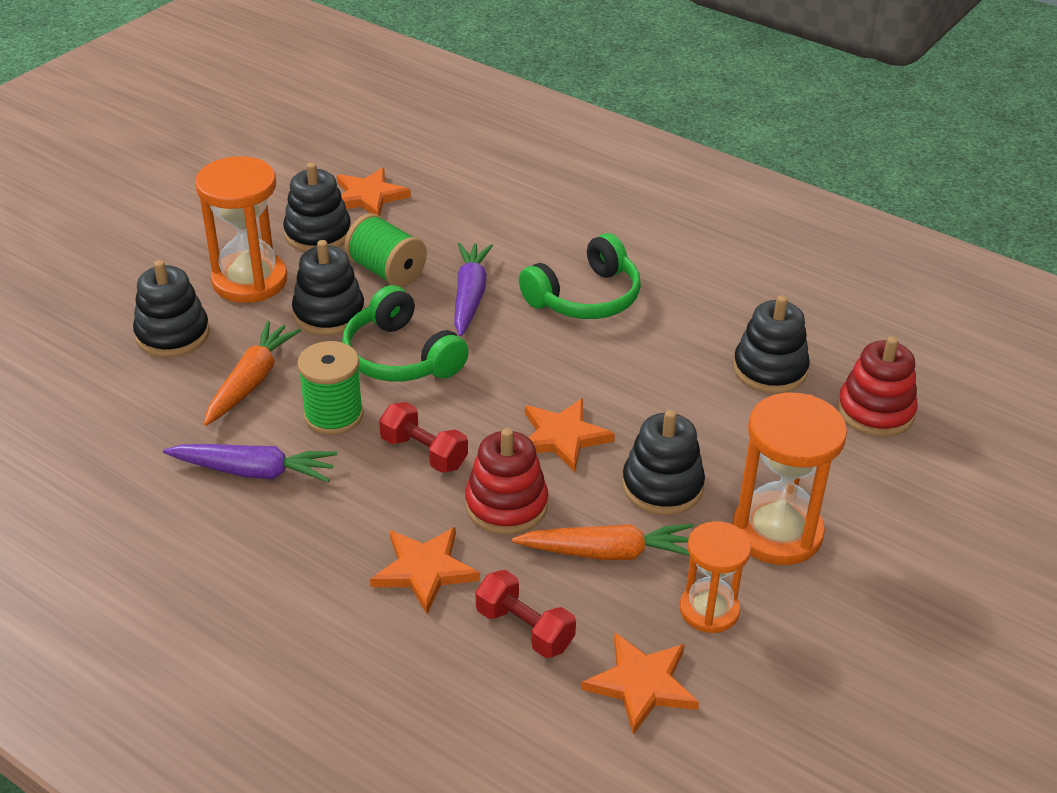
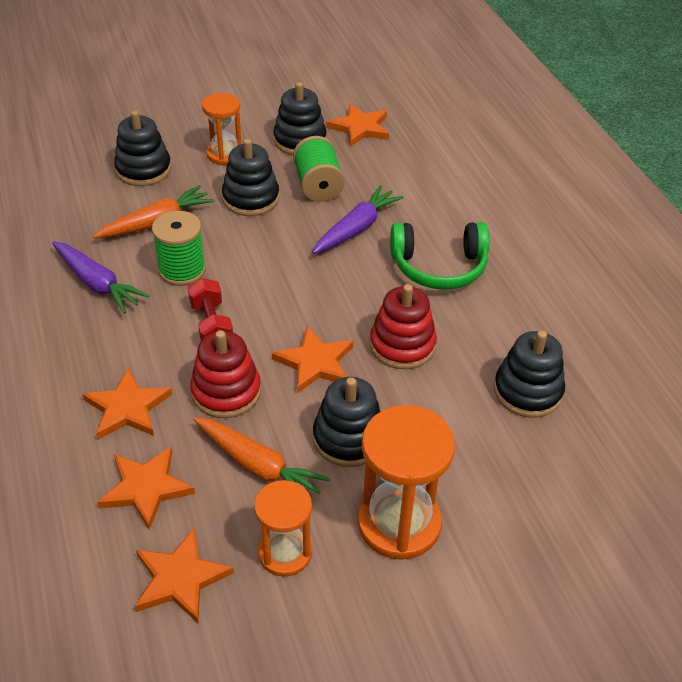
camera: 35 degrees right, 5 degrees up
(249, 281) = (225, 154): orange hourglass -> orange hourglass, size x0.63
(400, 357) = (265, 250): green headphones -> none
(524, 629) = (146, 488): red dumbbell -> orange star
(875, 411) = (583, 471): red stacking toy -> red stacking toy (402, 345)

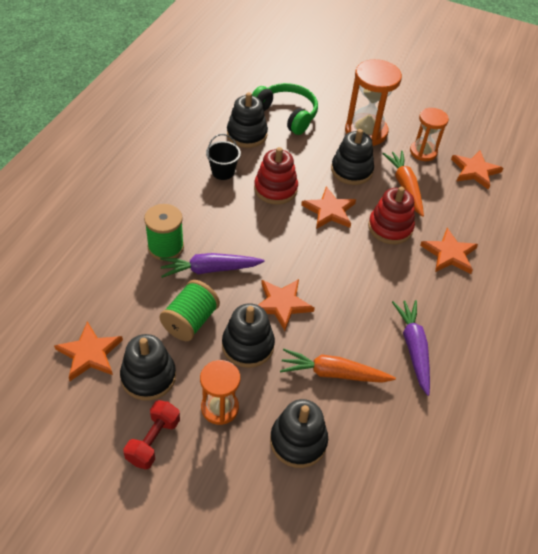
camera: 140 degrees left, 5 degrees up
(146, 488) = (466, 211): orange star -> orange star (282, 304)
(182, 270) = (349, 319): green spool -> green spool (166, 247)
(212, 325) = (364, 268): red dumbbell -> red dumbbell (153, 441)
(439, 267) = (198, 212): green headphones -> green headphones (286, 114)
(481, 324) = (223, 172): none -> black bucket

